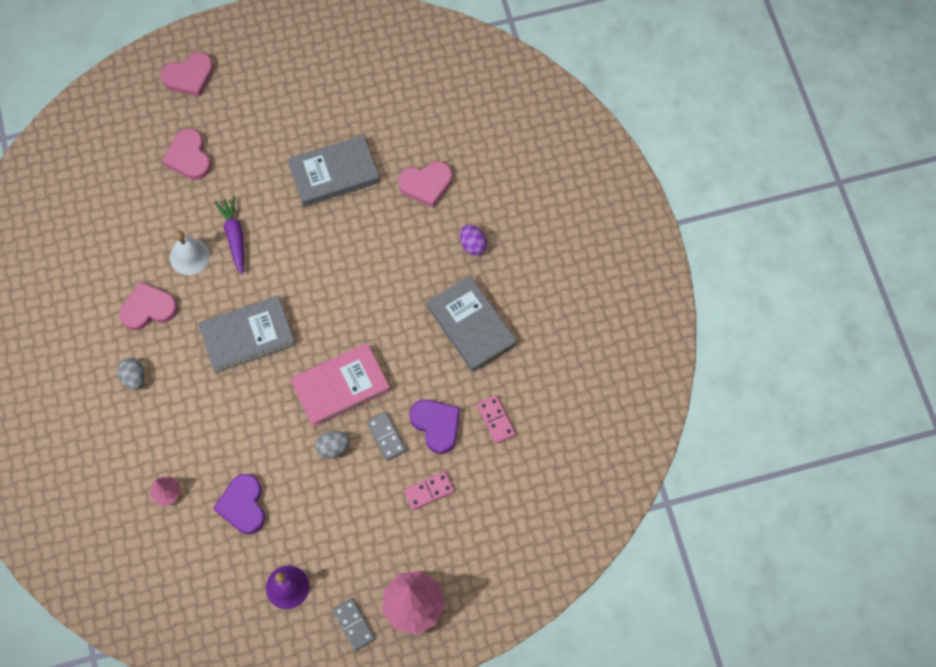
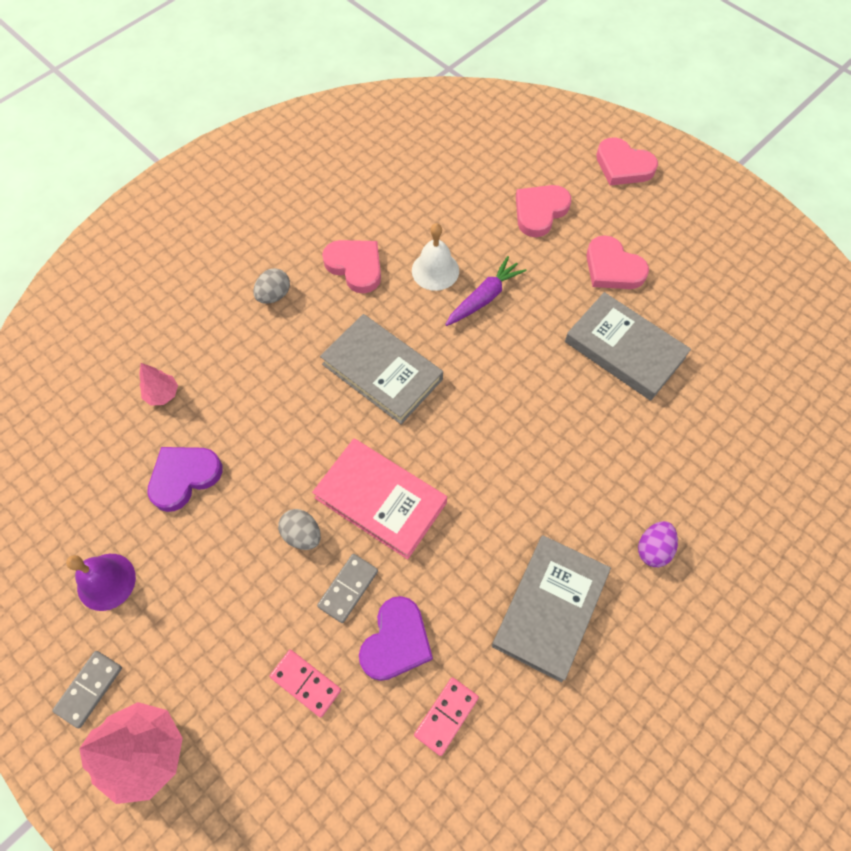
camera: 60 degrees right, 5 degrees down
(426, 184) = (686, 451): pink heart -> pink heart (612, 268)

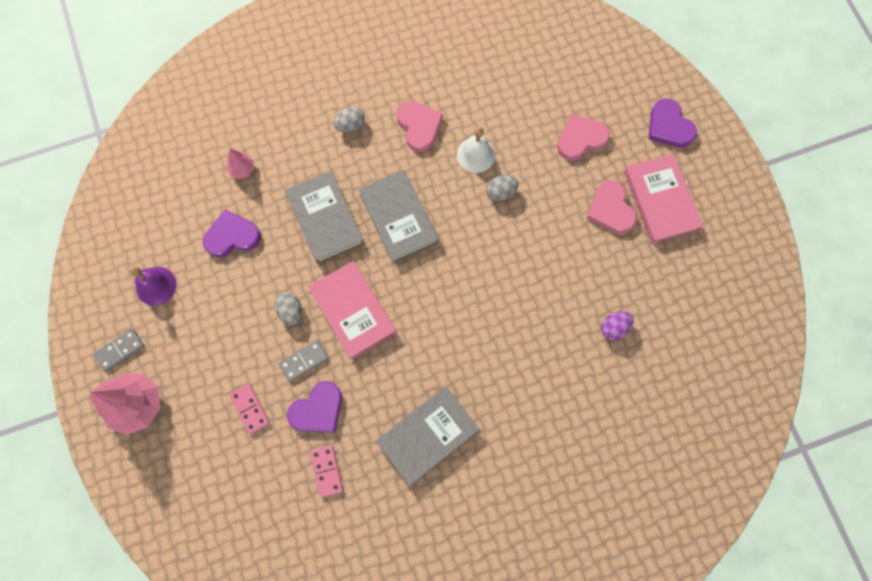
camera: 25 degrees right, 10 degrees up
(446, 716) = (326, 471): pink domino -> pink domino turned 75 degrees counterclockwise
(484, 297) = (500, 192): purple carrot -> grey egg
(623, 166) = (669, 127): pink heart -> purple heart
(624, 349) = (582, 278): grey book -> grey book (325, 219)
(653, 549) = (519, 430): purple egg -> purple egg (614, 328)
(658, 239) = (660, 201): none -> pink book

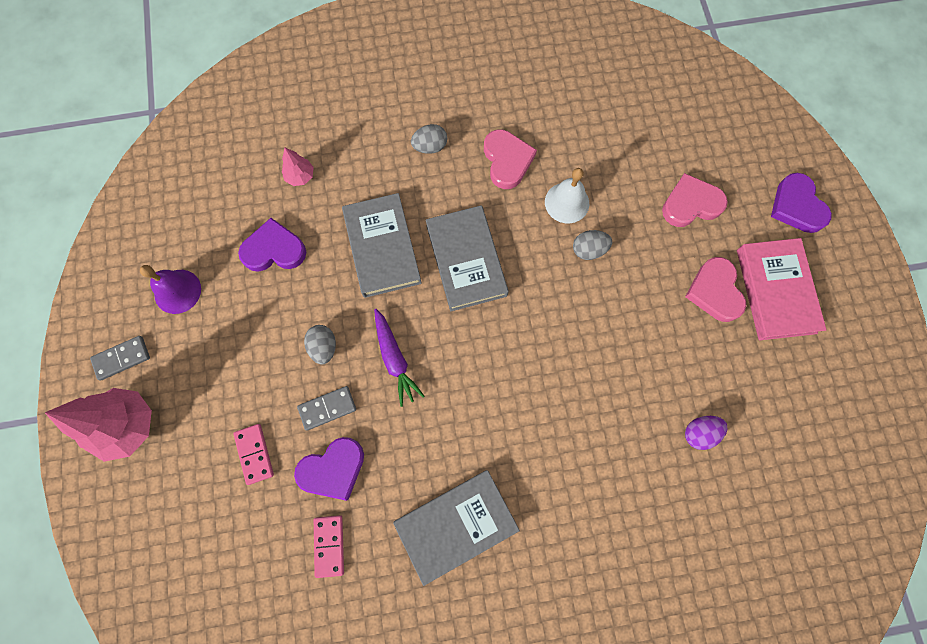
camera: 10 degrees right, 0 degrees up
(353, 311) = (395, 359): pink book -> purple carrot

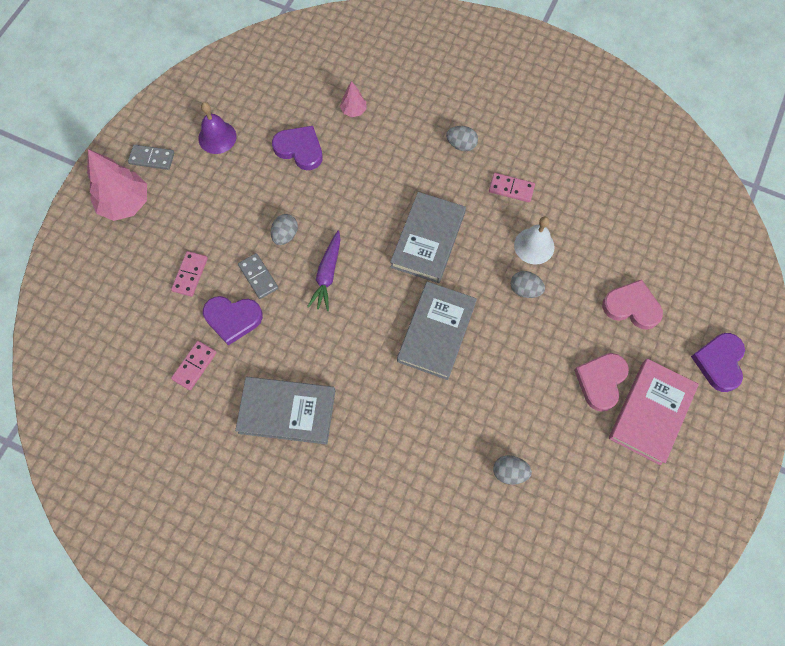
camera: 35 degrees right, 5 degrees down
(327, 408) = (258, 277): grey domino -> grey domino turned 45 degrees clockwise
(382, 248) = (374, 194): grey book -> grey book (436, 332)
(507, 160) = (511, 189): pink heart -> pink domino
(699, 433) = (509, 472): purple egg -> grey egg

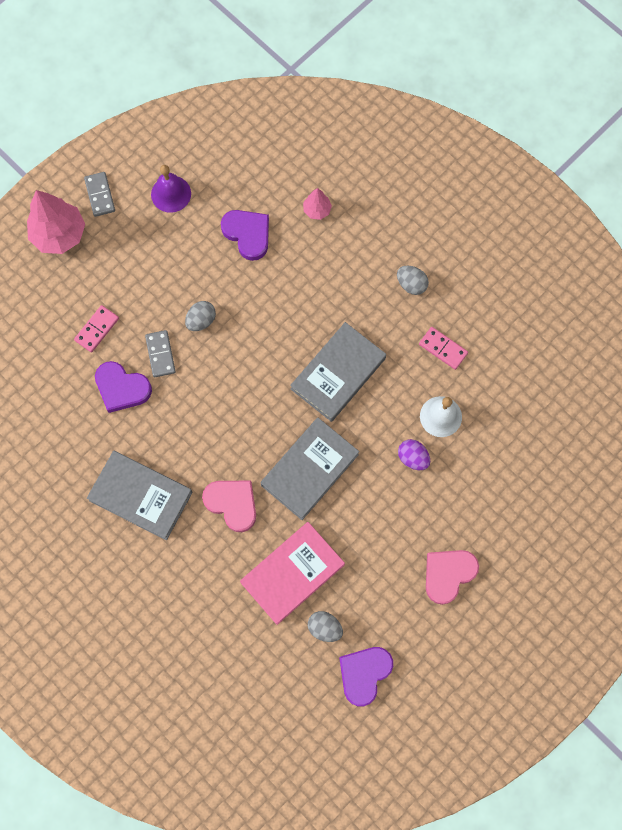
camera: 20 degrees right, 5 degrees up
(152, 158) = (100, 195): grey domino -> grey domino turned 45 degrees clockwise
(194, 366) = (71, 421): pink domino -> none
(327, 274) = (227, 375): purple carrot -> none
(525, 289) = (413, 458): grey egg -> purple egg
(631, 306) = (511, 512): pink heart -> pink heart (232, 504)
(651, 412) = (483, 621): pink book -> pink book (292, 573)
(719, 362) = (572, 598): purple heart -> purple heart (364, 674)

